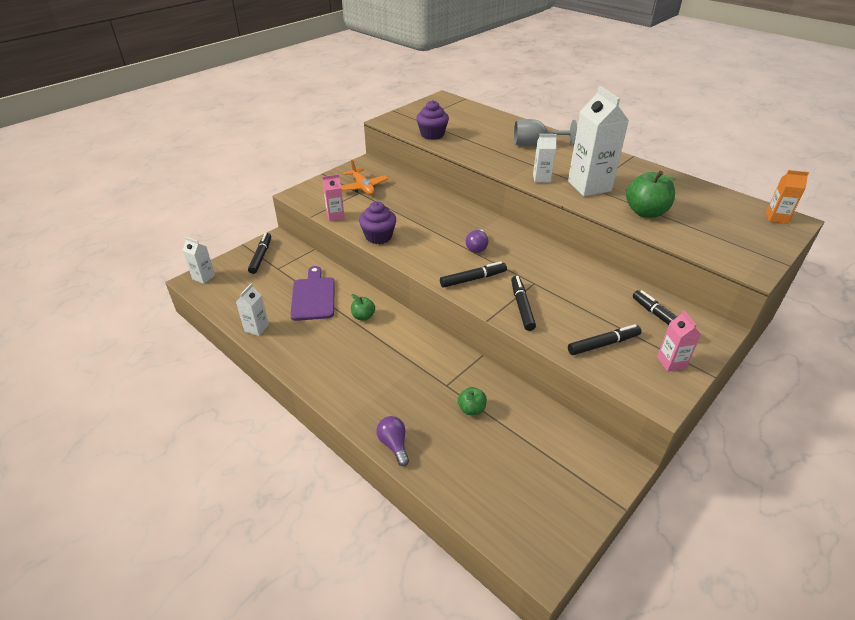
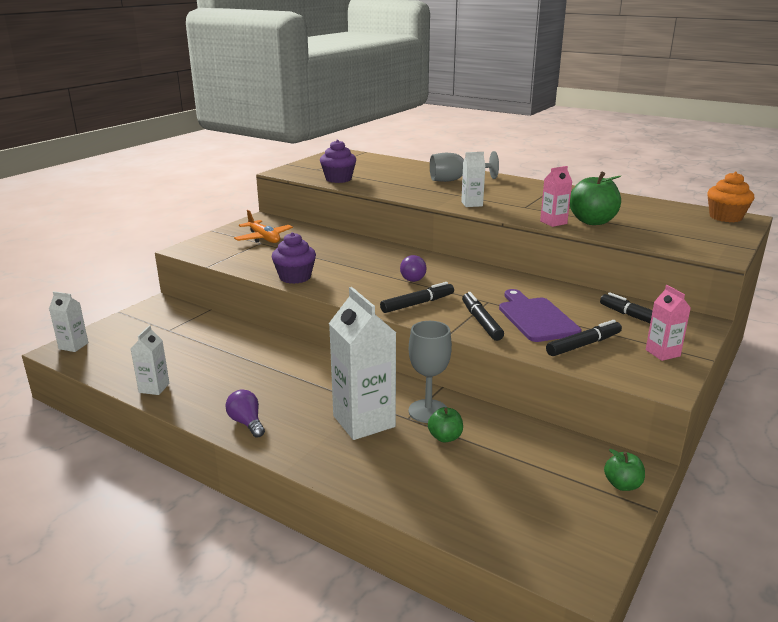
camera: 10 degrees left, 15 degrees down
(261, 256) = (145, 321): black marker -> none
(313, 296) = (221, 352): purple cutting board -> purple cutting board (536, 318)
(335, 216) = (238, 264): pink carton -> pink carton (553, 222)
(363, 316) = (288, 365): green apple -> green apple (622, 485)
(394, 444) = (360, 482): purple light bulb -> purple light bulb (246, 423)
(464, 380) = (428, 411): none -> grey goblet
(589, 186) = (525, 206): white carton -> white carton (364, 421)
(776, 218) = (725, 217): orange carton -> orange cupcake

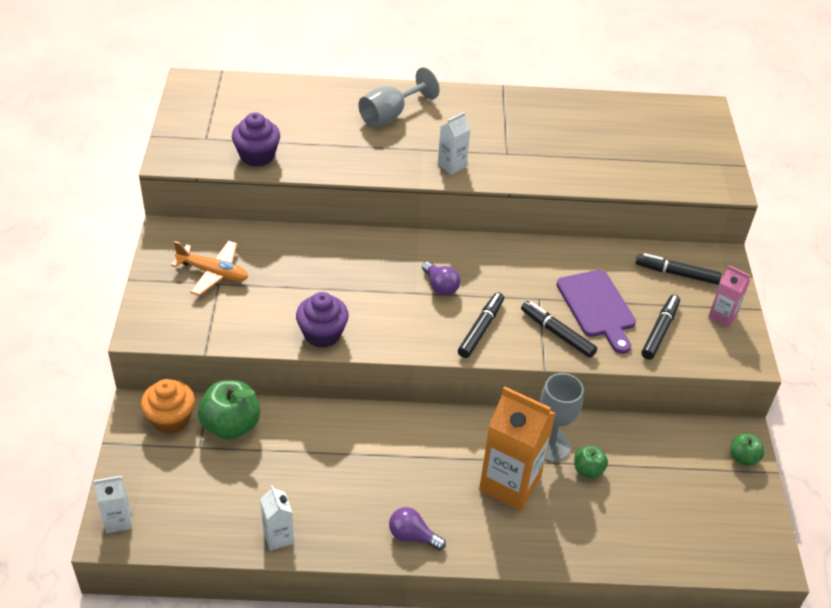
camera: 35 degrees left, 20 degrees up
(364, 421) = (510, 484): white carton -> orange carton
(536, 318) = (597, 307): purple cutting board -> purple cutting board turned 150 degrees counterclockwise
(553, 222) = (556, 177): pink carton -> none
(592, 221) = (588, 162): green apple -> green apple (231, 425)
(725, 217) = (691, 112): orange cupcake -> orange cupcake (171, 419)

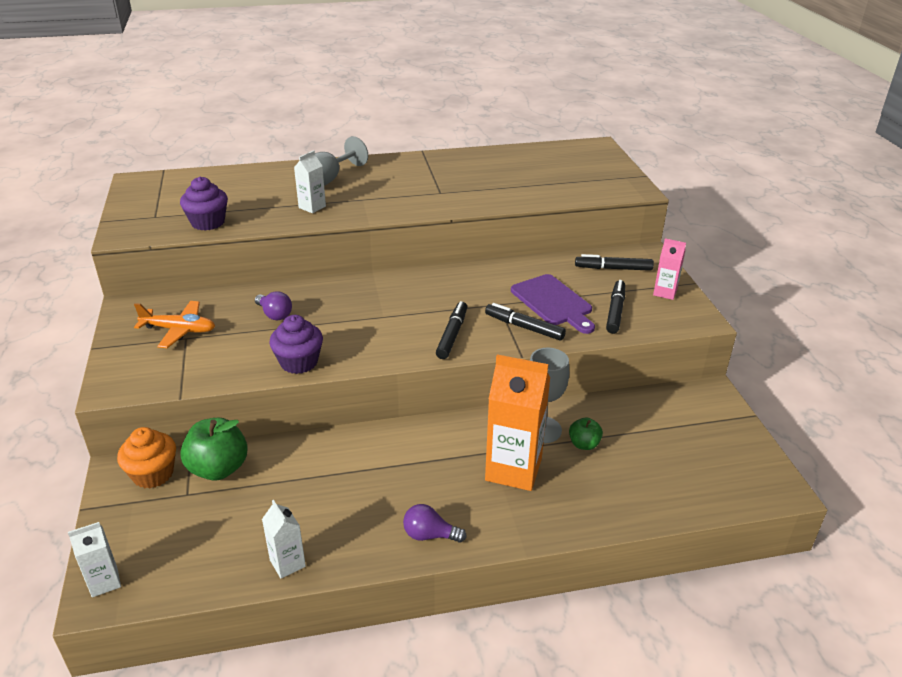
camera: 10 degrees left, 10 degrees down
(440, 286) = (404, 308): purple light bulb -> purple light bulb (274, 314)
(451, 165) = (393, 206): white carton -> white carton (312, 207)
(743, 458) = (720, 409): green apple -> none

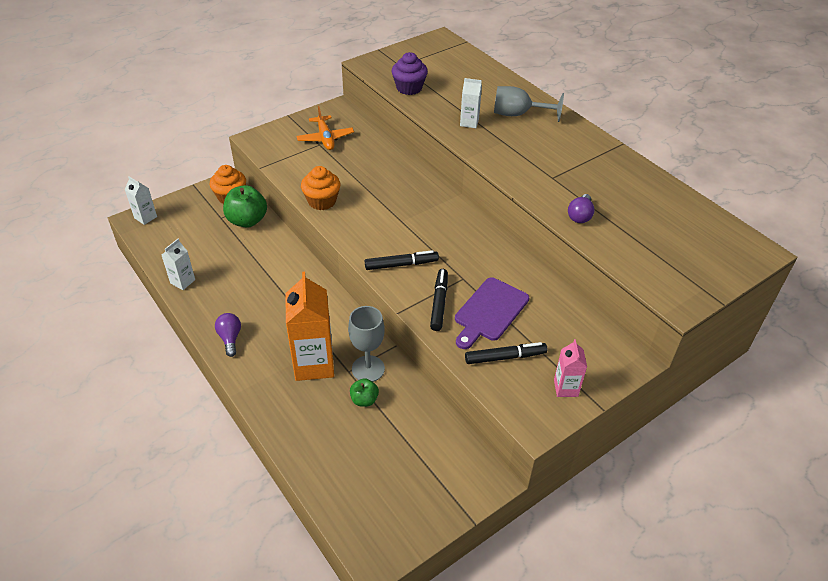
camera: 65 degrees right, 10 degrees up
(274, 314) = (369, 170): purple light bulb -> purple light bulb (580, 216)
(299, 362) = (322, 201): purple cupcake -> orange cupcake
(613, 268) = (580, 340): black marker -> none

